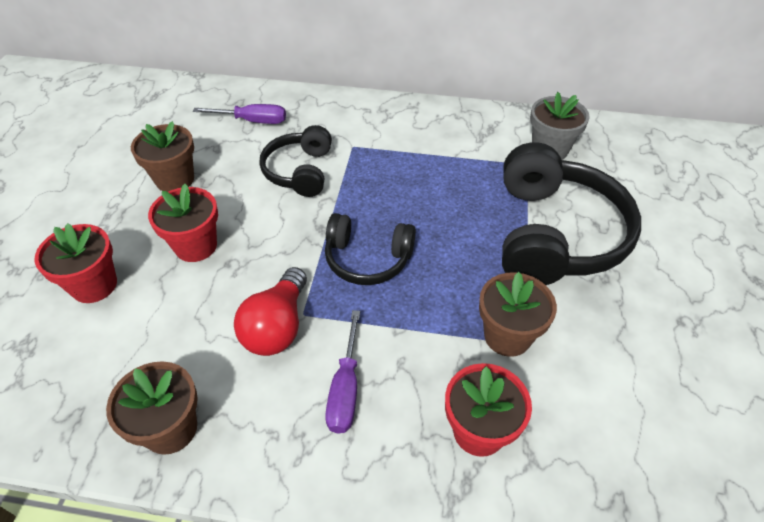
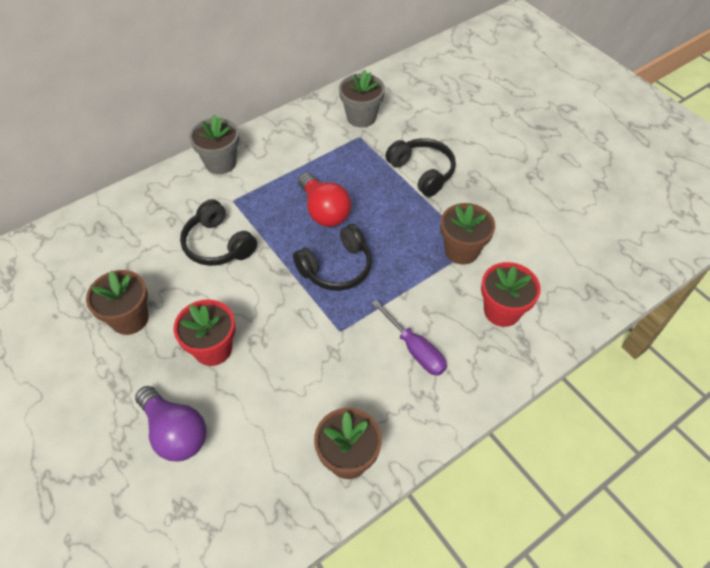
camera: 45 degrees left, 5 degrees up
(94, 285) = (175, 432): red flower pot -> purple light bulb
(253, 121) = (131, 233): purple screwdriver -> none
(277, 326) = (334, 351): red light bulb -> red light bulb (324, 211)
(379, 113) = (220, 163): none -> grey flower pot
(554, 234) = (422, 172): black headphones -> black headphones, size x0.57

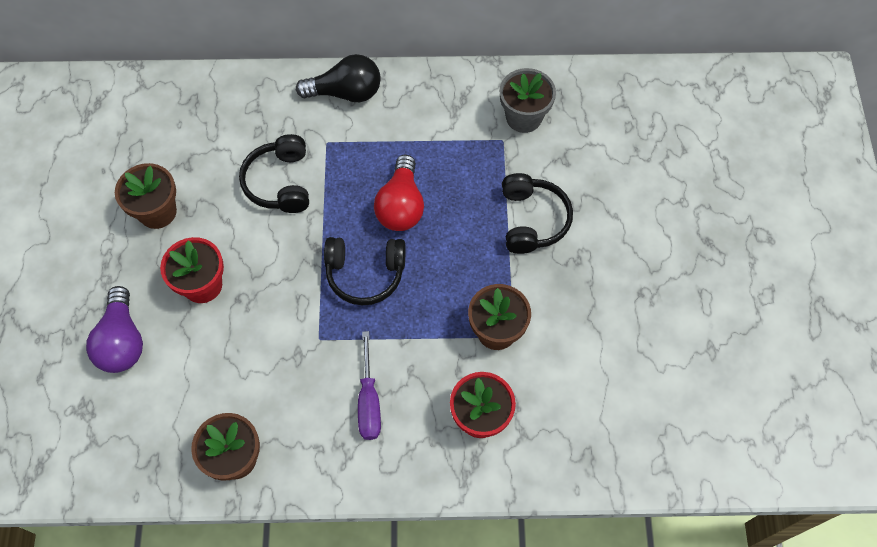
camera: 35 degrees right, 10 degrees up
(220, 163) = (346, 92): grey flower pot -> black light bulb

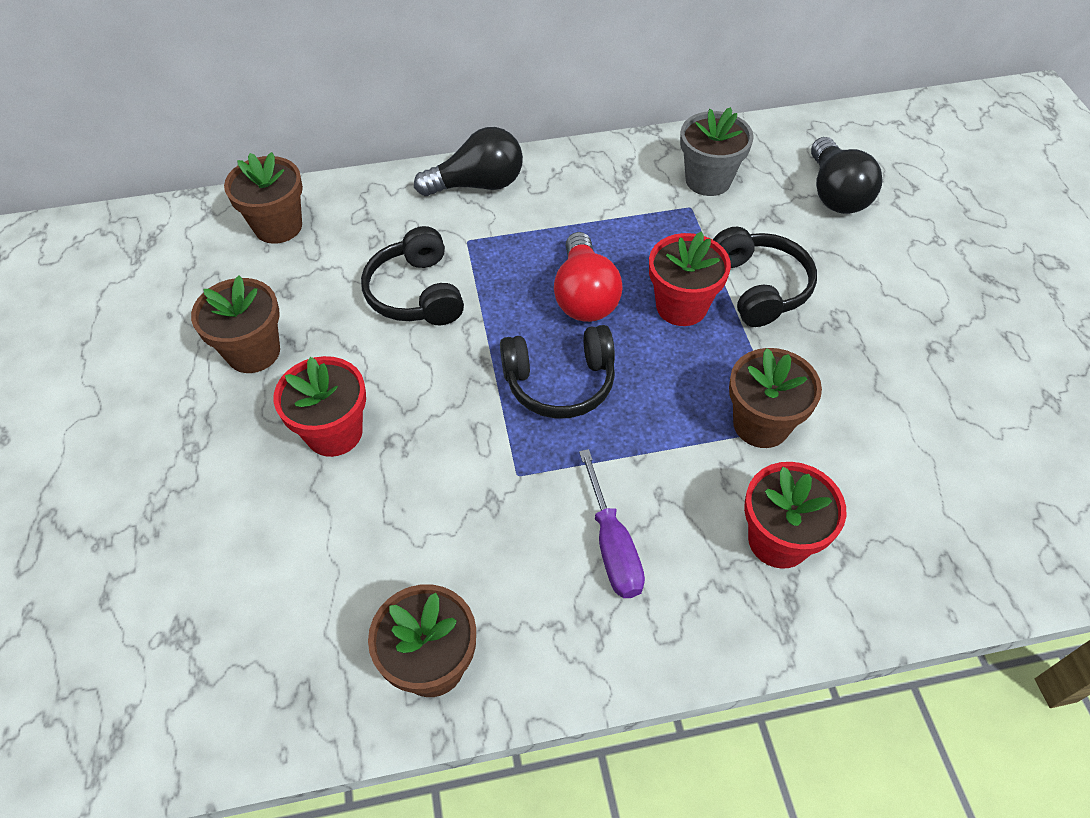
camera: 10 degrees left, 10 degrees down
(122, 341) = (227, 526): purple light bulb -> none
(190, 106) = (278, 226): none -> brown flower pot
(469, 226) = (681, 306): none -> red flower pot
(619, 146) = (835, 194): none -> black light bulb

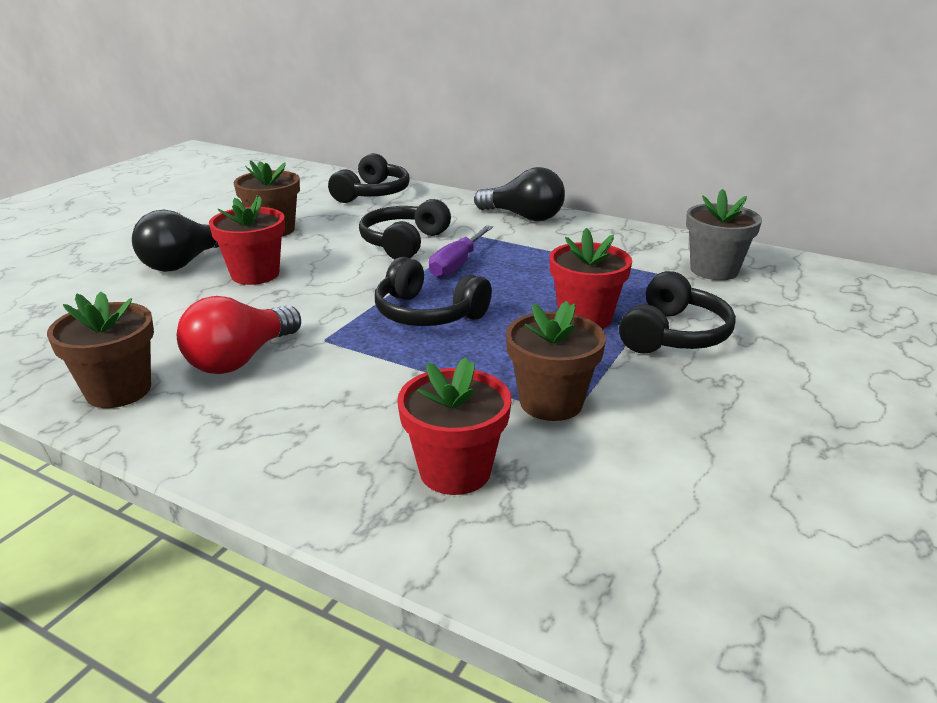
camera: 40 degrees right, 25 degrees down
(278, 226) = (372, 194): brown flower pot -> black headphones
(584, 296) = (515, 285): red light bulb -> red light bulb (240, 359)
(612, 546) = (323, 403): purple screwdriver -> purple screwdriver (457, 264)
(835, 194) = (835, 316): black light bulb -> black light bulb (184, 263)

